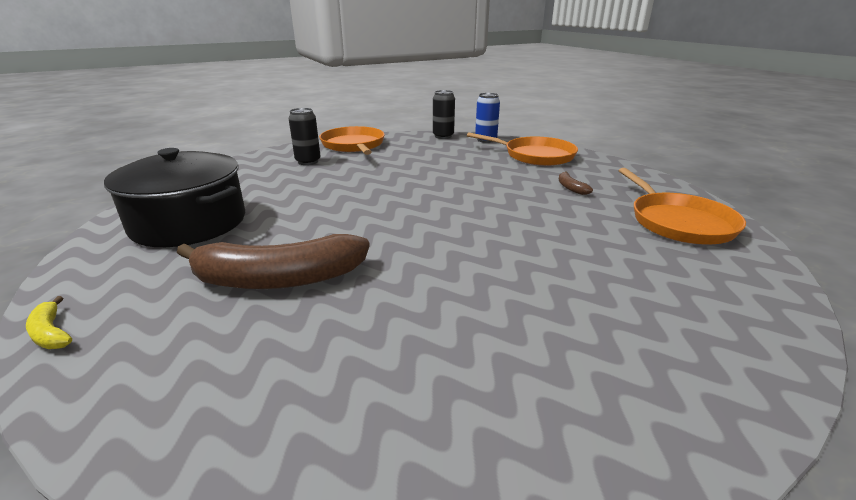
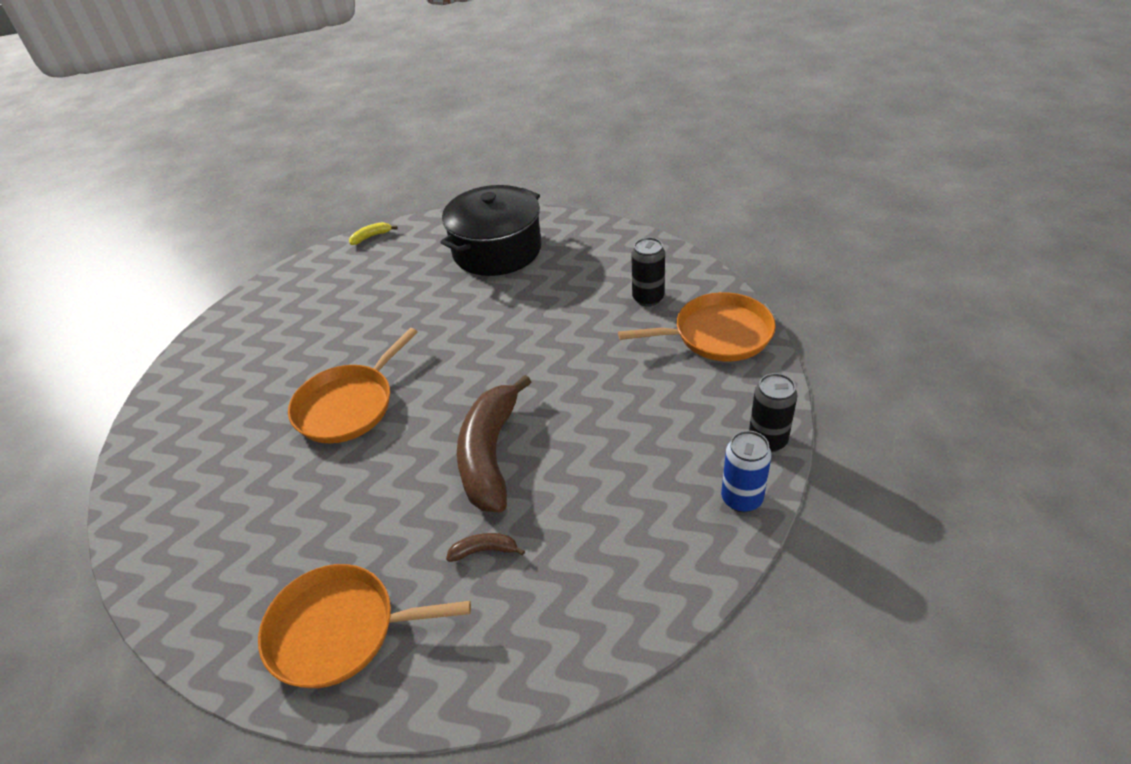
camera: 105 degrees right, 15 degrees up
(278, 279) = (383, 308): brown banana -> brown banana (490, 454)
(535, 155) = (638, 551): orange pan -> orange pan (348, 405)

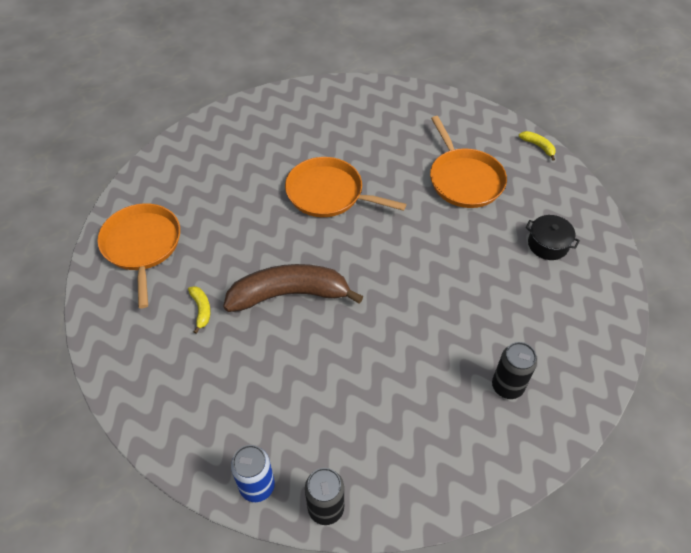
camera: 75 degrees right, 10 degrees up
(484, 550) = (201, 310): brown banana -> yellow banana
(497, 250) = (548, 244): black pot -> black pot, size x0.46
(718, 334) = (466, 457): orange pan -> orange pan (464, 179)

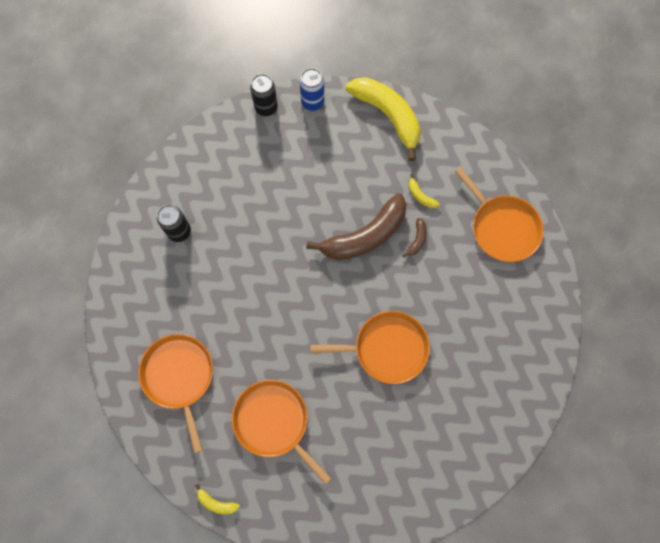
camera: 155 degrees right, 20 degrees up
(172, 420) = (388, 116): none -> yellow banana
(237, 269) = (417, 240): none -> brown banana
(548, 244) = (179, 377): black pot -> orange pan

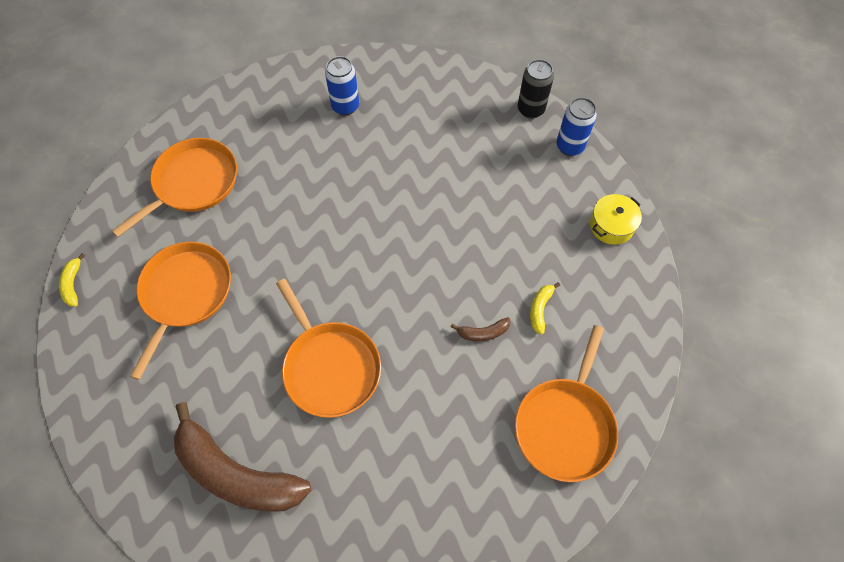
camera: 60 degrees right, 10 degrees down
(179, 231) = (345, 106): black can -> blue can
(365, 236) = (451, 275): brown banana -> brown banana (236, 473)
(388, 116) = (611, 226): yellow banana -> yellow pot

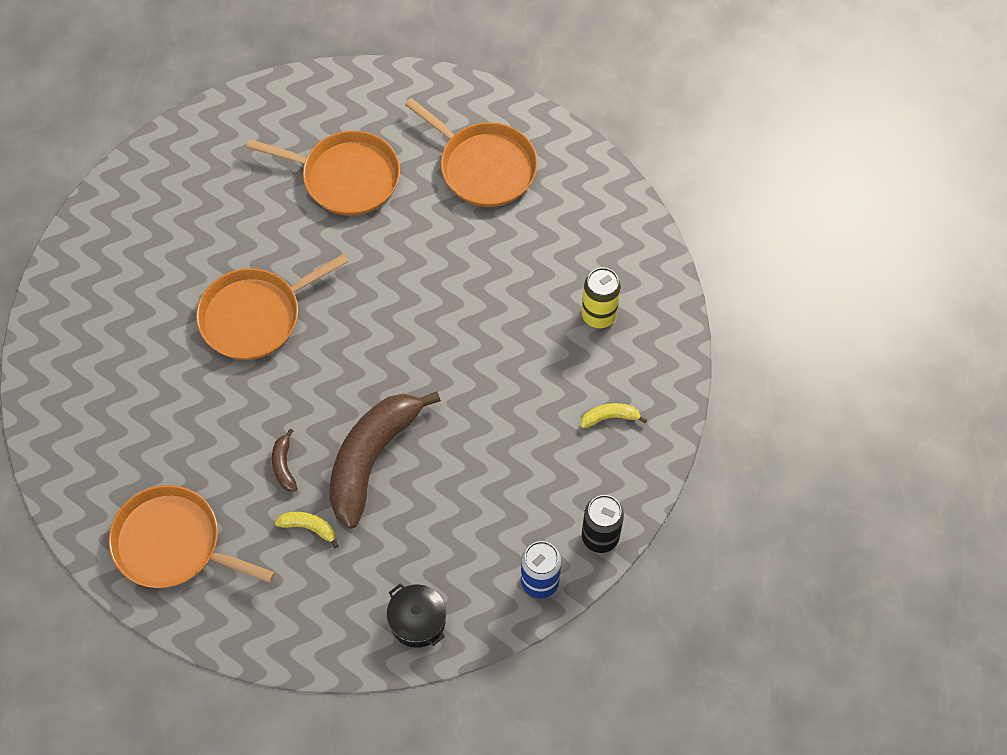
camera: 90 degrees right, 0 degrees up
(73, 284) = (362, 78): yellow banana -> yellow banana (610, 417)
(236, 473) = (156, 243): brown banana -> brown banana (372, 458)
(345, 106) = (598, 315): blue can -> yellow can
(611, 226) = (417, 621): yellow pot -> black pot

